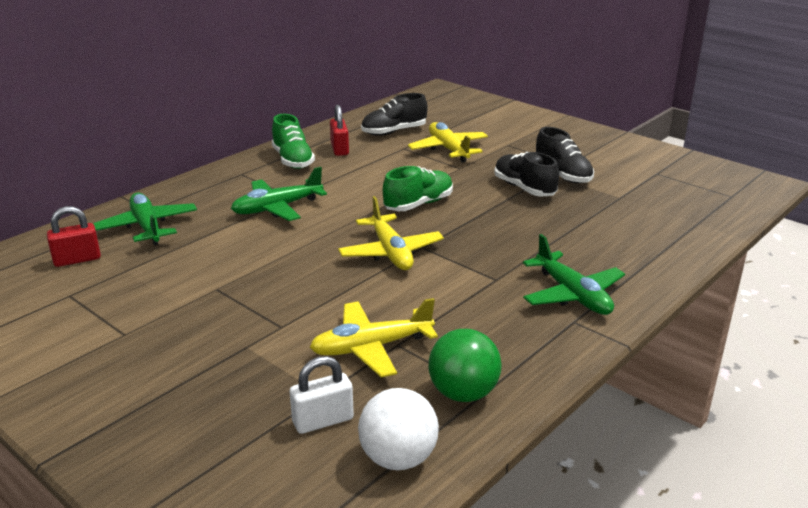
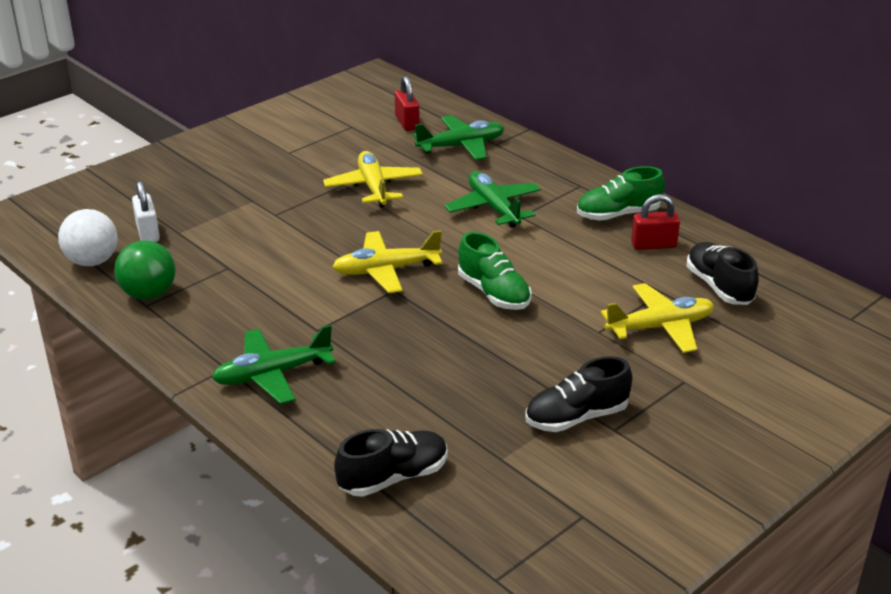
camera: 95 degrees right, 5 degrees up
(371, 347) = (228, 255): yellow plane -> yellow plane (373, 187)
(524, 188) = (533, 377): black shoe -> black shoe (393, 477)

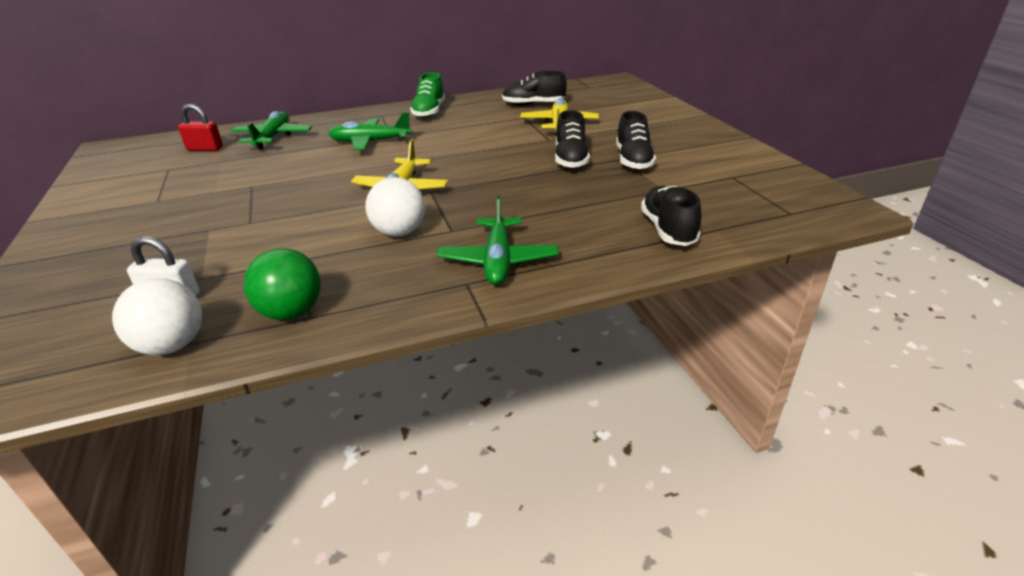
camera: 65 degrees left, 0 degrees up
(297, 300) = (399, 232): none -> white ball
(373, 187) = (277, 175): yellow plane -> none
(493, 293) = (474, 159): green shoe -> none
(544, 364) = (570, 159): none -> black shoe
(653, 245) = (473, 110): red padlock -> none

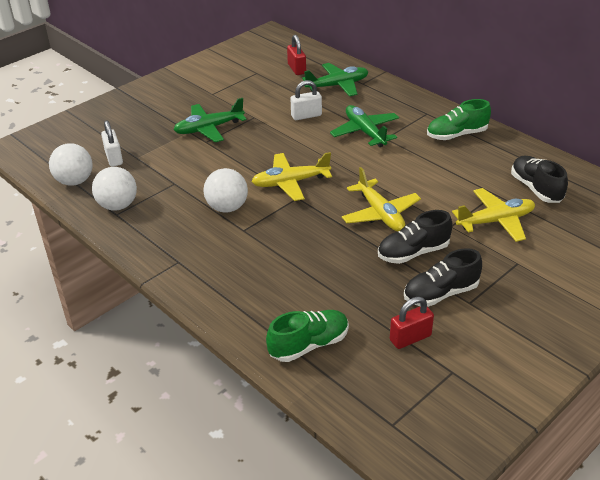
camera: 65 degrees right, 5 degrees up
(291, 312) = (118, 205): green ball -> white ball
(298, 160) = (306, 116): none -> white padlock
(498, 260) = (213, 266): green plane -> green plane (209, 129)
(502, 160) = (380, 214): none -> yellow plane
(668, 230) = (309, 345): black shoe -> green shoe
(683, 183) = (410, 338): none -> red padlock

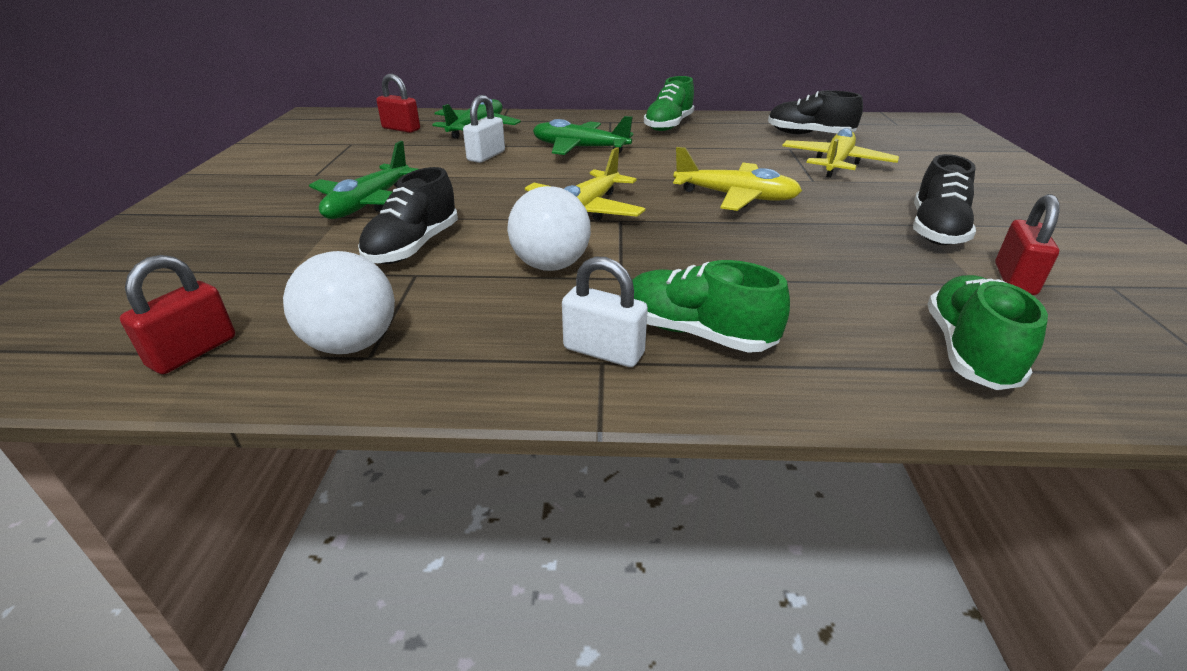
camera: 45 degrees left, 5 degrees down
(75, 181) = (193, 352): white ball -> red padlock
(114, 158) = (241, 289): white padlock -> white padlock (603, 351)
(227, 271) = (696, 333): none -> green shoe
(413, 252) = (836, 212): black shoe -> black shoe (413, 247)

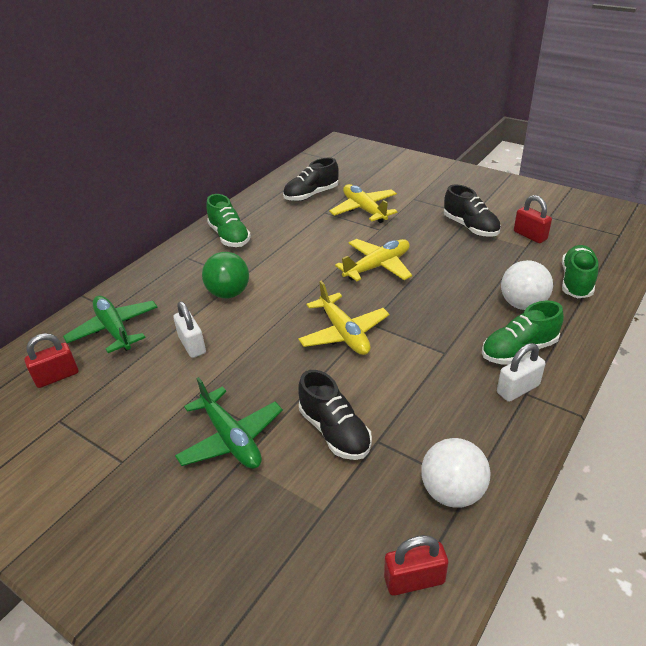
camera: 55 degrees left, 5 degrees up
(193, 352) = (414, 580): red padlock -> red padlock turned 75 degrees counterclockwise
(551, 265) = (410, 375): white ball -> white ball (522, 304)
(579, 148) = (229, 293): green plane -> green ball
(968, 351) = (576, 281): green shoe -> green shoe turned 60 degrees clockwise

